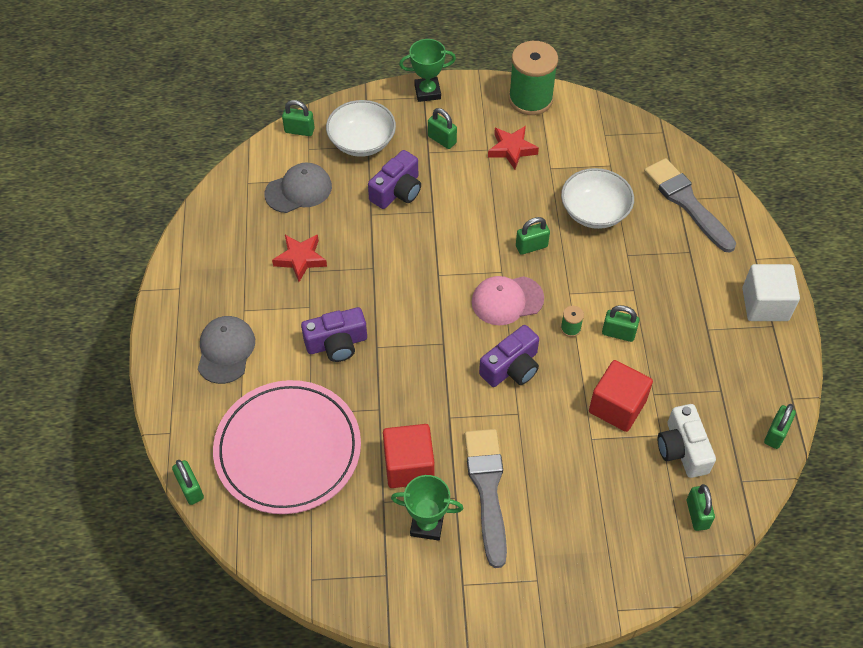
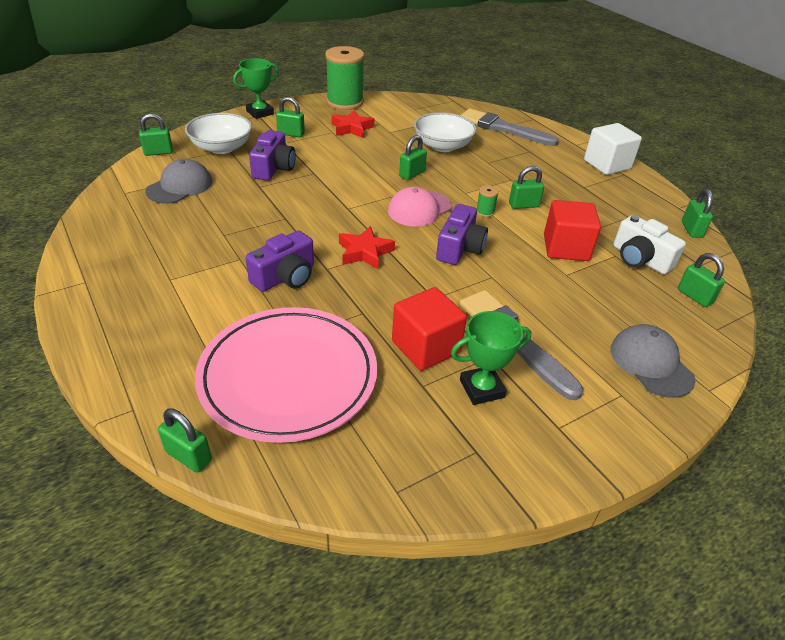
camera: 30 degrees left, 15 degrees down
(225, 350) = (166, 316): grey cap -> grey cap (651, 363)
(300, 259) = (209, 229): red star -> red star (364, 252)

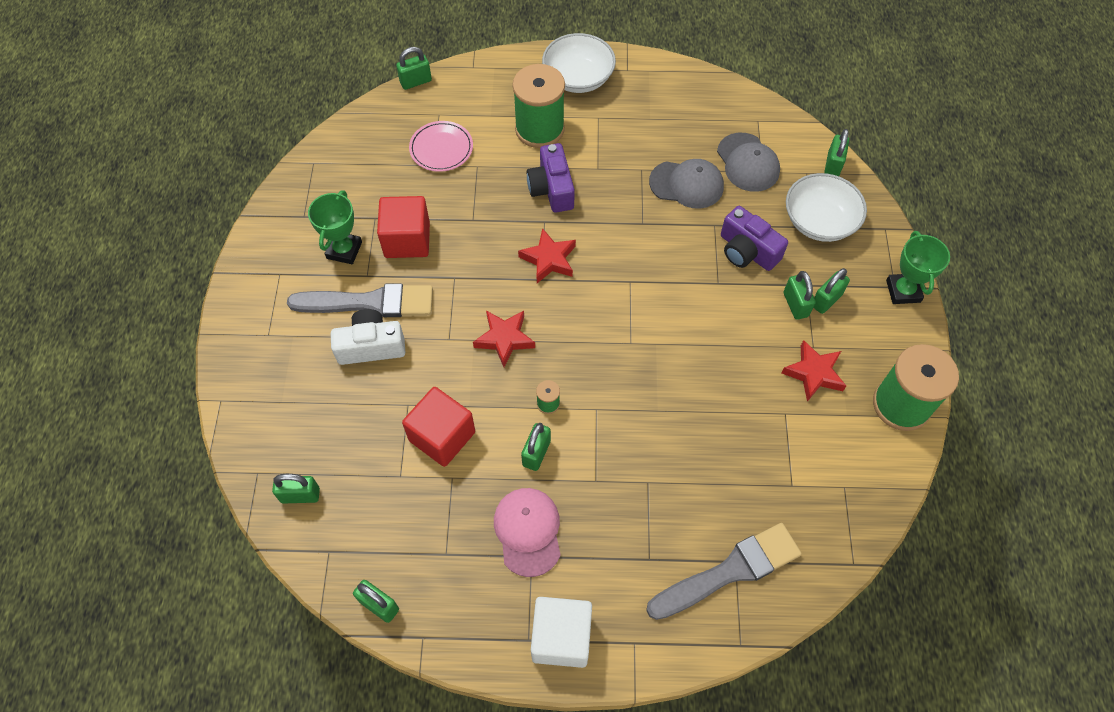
camera: 125 degrees right, 20 degrees up
(210, 312) = (539, 129): none -> green spool
(288, 376) = (441, 148): pink plate -> pink plate, size x0.47
(412, 174) = (664, 377): green padlock -> green padlock (795, 304)
(419, 209) = (591, 344): pink cap -> pink cap (528, 531)
(443, 146) = (715, 454): white bowl -> white bowl (578, 78)
(459, 248) = (504, 339): purple camera -> red star
(640, 259) = (378, 495): white camera -> white camera (371, 346)
(651, 363) = (273, 381): grey cap -> grey cap (686, 184)

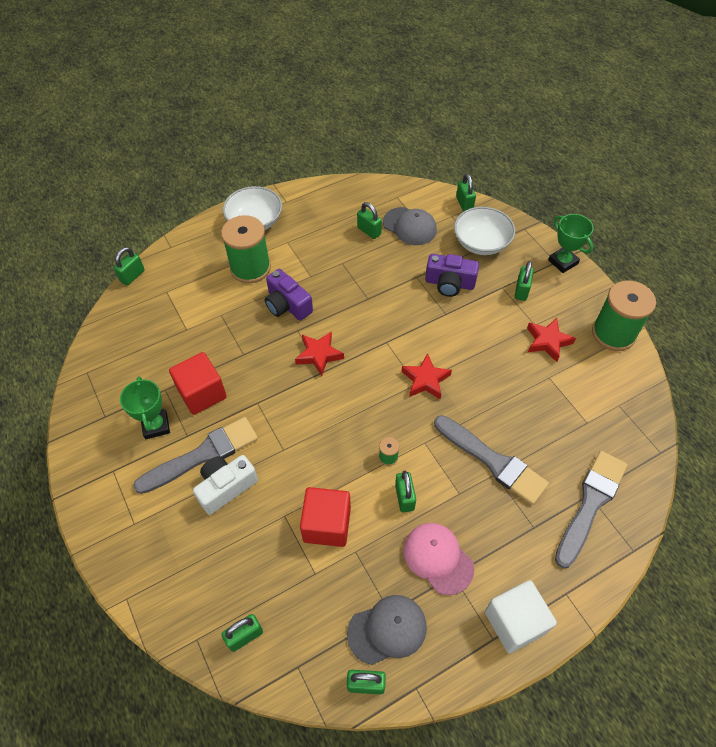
camera: 30 degrees left, 5 degrees down
(441, 148) = (185, 315): pink plate -> none
(504, 339) = (325, 427): red star -> red star (425, 380)
(655, 468) = (492, 461): none -> grey brush
(686, 184) = (379, 259): grey cap -> grey cap (387, 629)
(795, 304) = (505, 303): green padlock -> green padlock (369, 231)

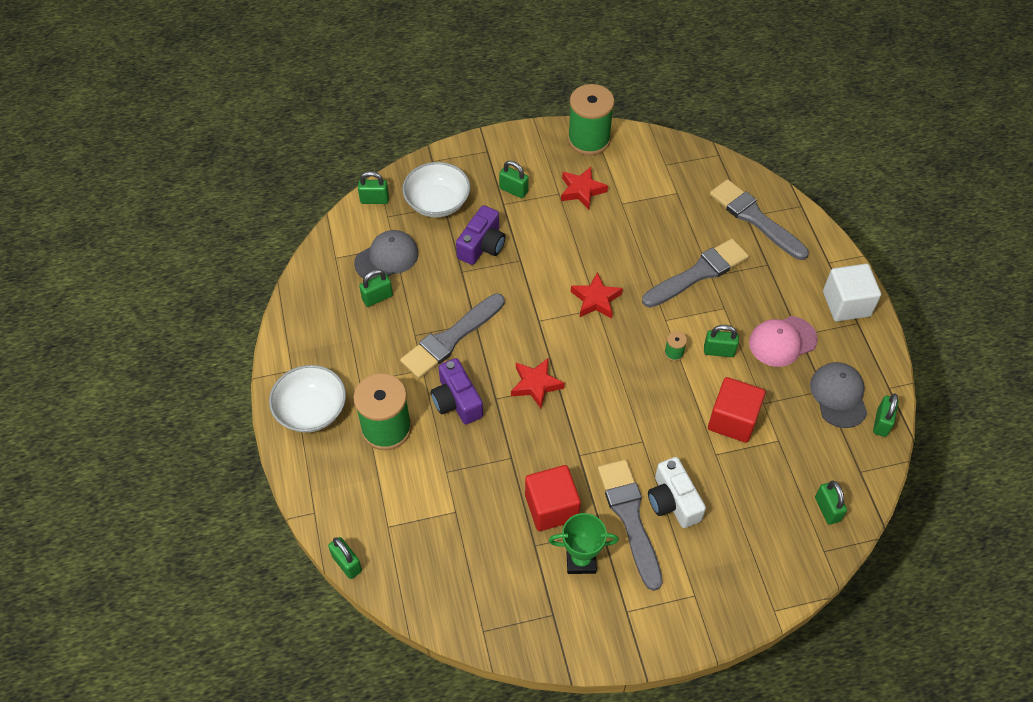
camera: 75 degrees left, 0 degrees up
(287, 305) = (457, 401): purple camera -> purple camera turned 90 degrees clockwise
(346, 286) = (451, 338): none -> grey brush
(563, 262) = (489, 146): green trophy -> none

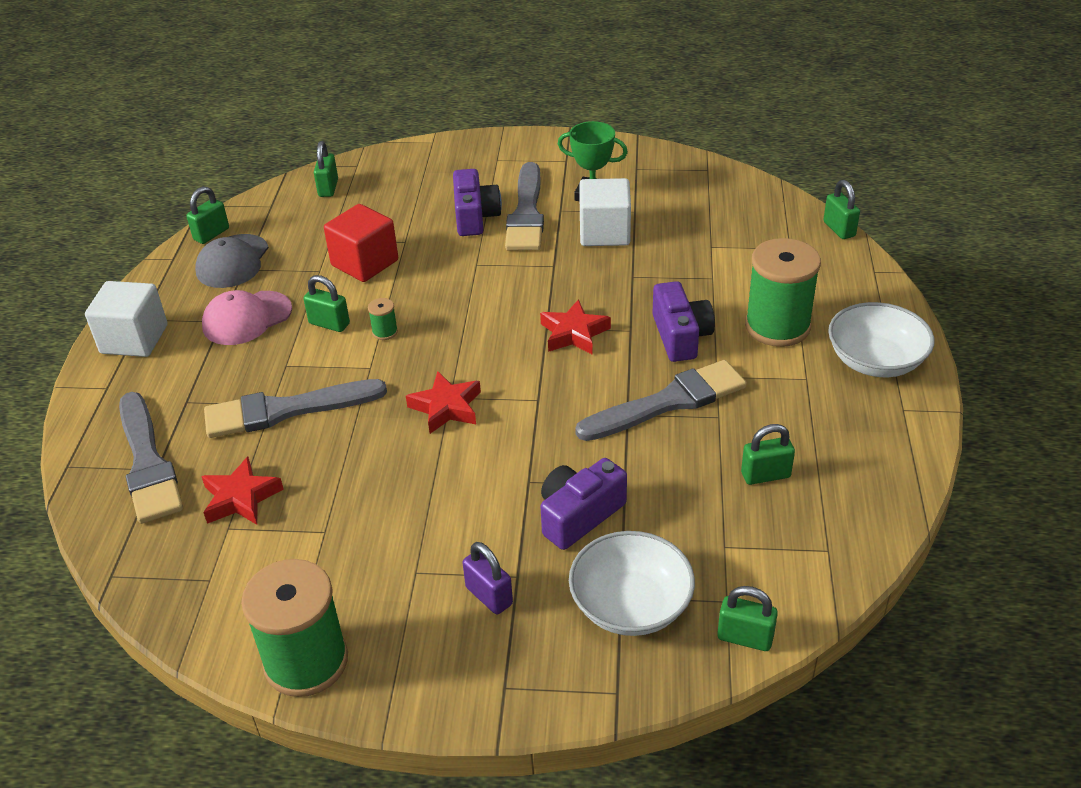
camera: 160 degrees left, 15 degrees down
(387, 258) = (740, 530): grey cap -> none
(513, 190) = (489, 596): green padlock -> purple padlock
(551, 507) = (604, 232): red cube -> white cube
(582, 190) = (375, 567): red star -> red star (240, 498)
(673, 501) = (475, 217): white camera -> purple camera
(782, 341) = (247, 318): pink cap -> pink cap turned 150 degrees clockwise

